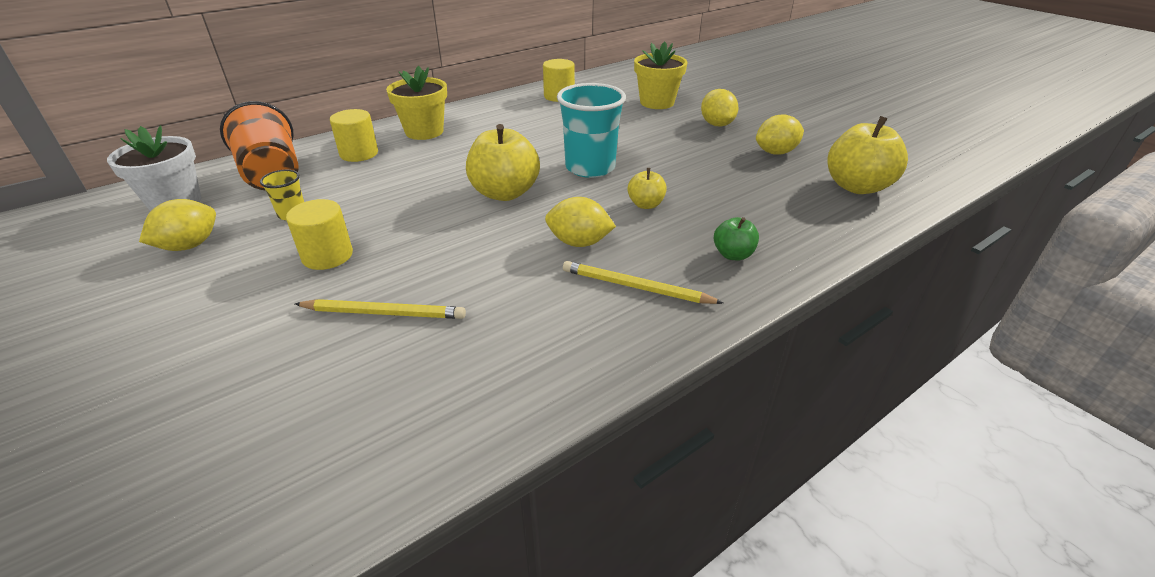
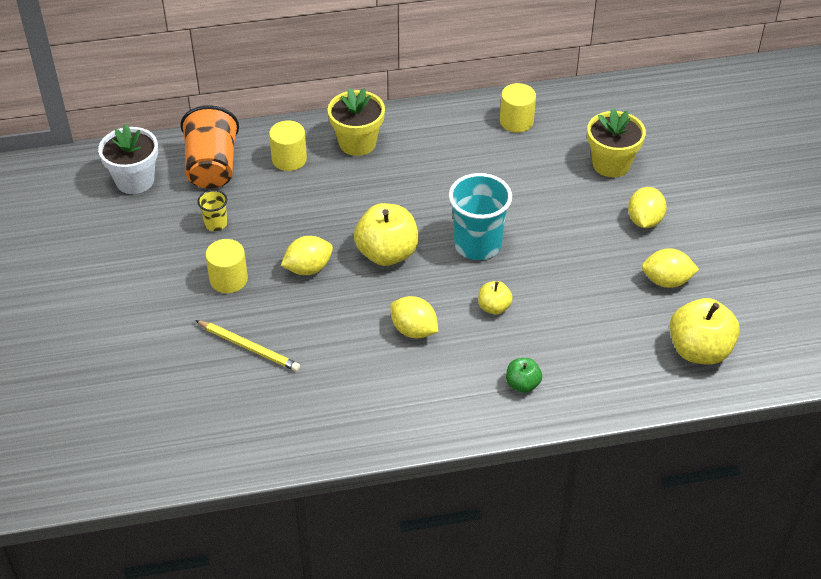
camera: 25 degrees right, 10 degrees up
(189, 245) = (139, 235): yellow lemon -> yellow lemon (308, 268)
(636, 287) = (427, 387): yellow pencil -> none

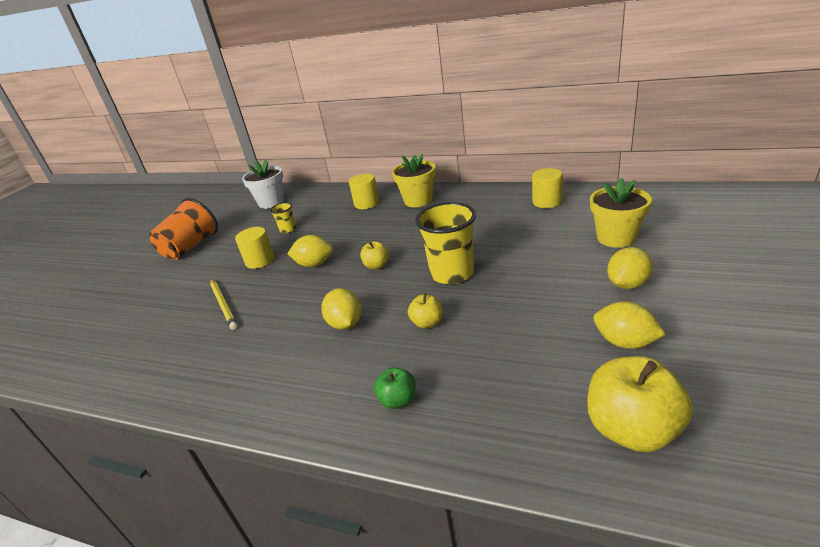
camera: 35 degrees right, 15 degrees down
(212, 167) = (318, 202): orange cup -> orange cup (191, 247)
(387, 253) = (377, 266): yellow apple -> yellow apple, size x0.52
(477, 245) = (452, 273): turquoise cup -> yellow cup

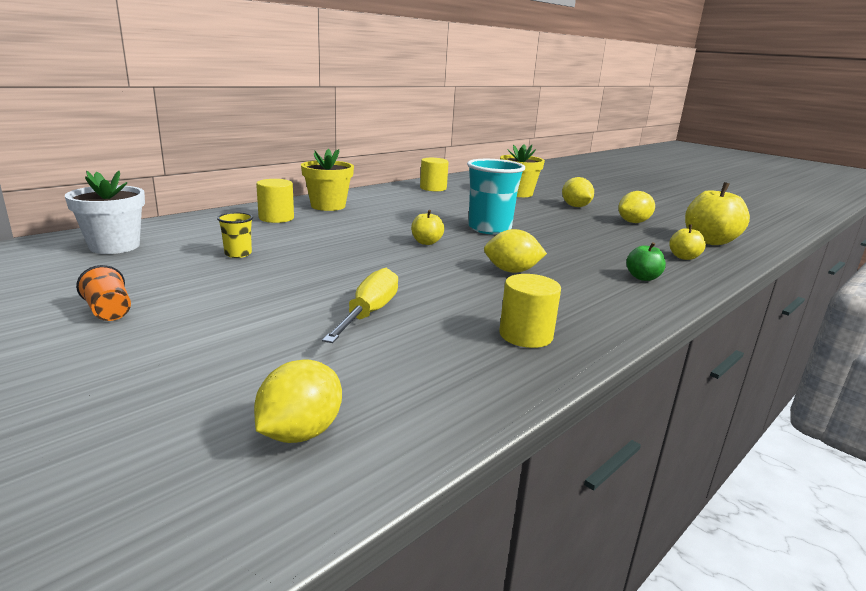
camera: 70 degrees left, 10 degrees down
(191, 247) = (109, 311): orange cup -> orange cup, size x0.49
(223, 305) = (369, 313): yellow pencil -> yellow screwdriver
(260, 260) = (290, 279): yellow cylinder -> yellow cylinder (526, 335)
(314, 264) = (366, 260): yellow lemon -> yellow lemon (300, 432)
(427, 323) = (551, 250): yellow apple -> yellow apple (684, 257)
(452, 273) = (489, 229): yellow cup -> turquoise cup

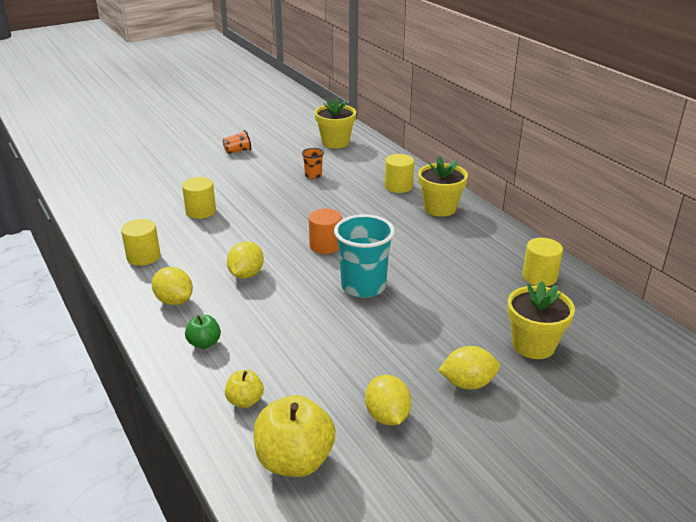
camera: 105 degrees right, 10 degrees up
(114, 246) = (335, 142): white flower pot -> yellow flower pot
(238, 254) = (313, 175): yellow cup -> orange cup
(300, 432) = (106, 192): yellow lemon -> yellow lemon (174, 301)
(369, 313) = (201, 211): yellow screwdriver -> yellow cylinder
(426, 242) = (325, 245): yellow apple -> orange cylinder

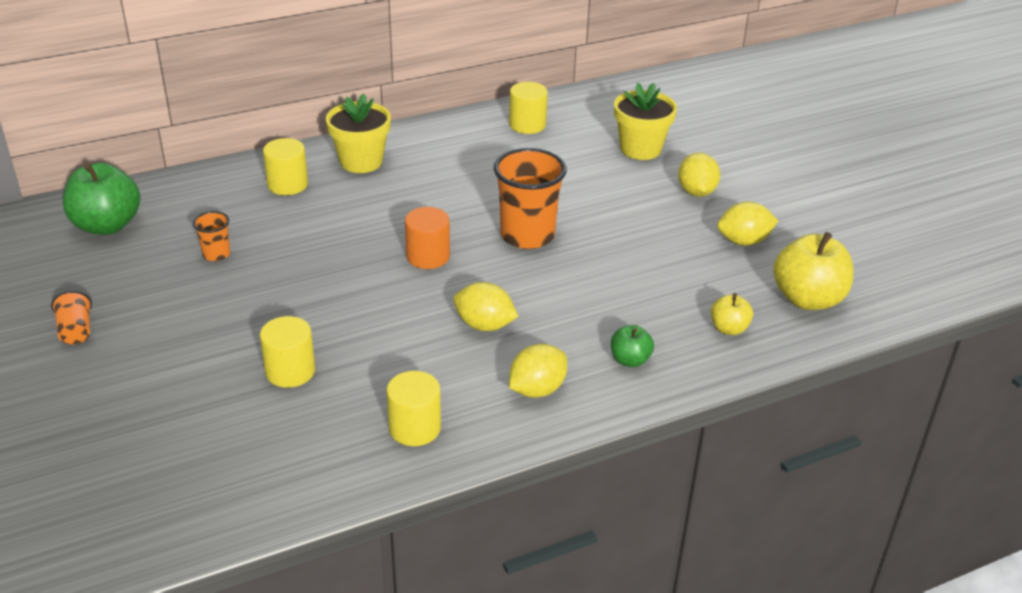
camera: 85 degrees left, 5 degrees up
(335, 142) = (107, 225): yellow flower pot -> green apple
(363, 286) = (527, 235): turquoise cup -> orange cup

